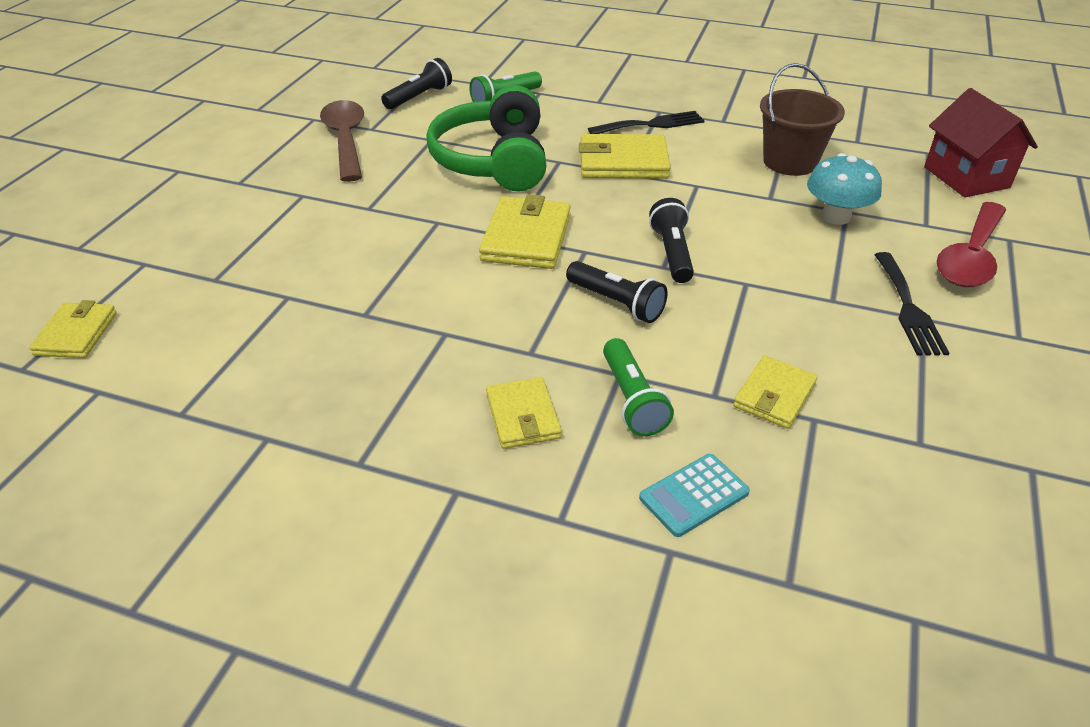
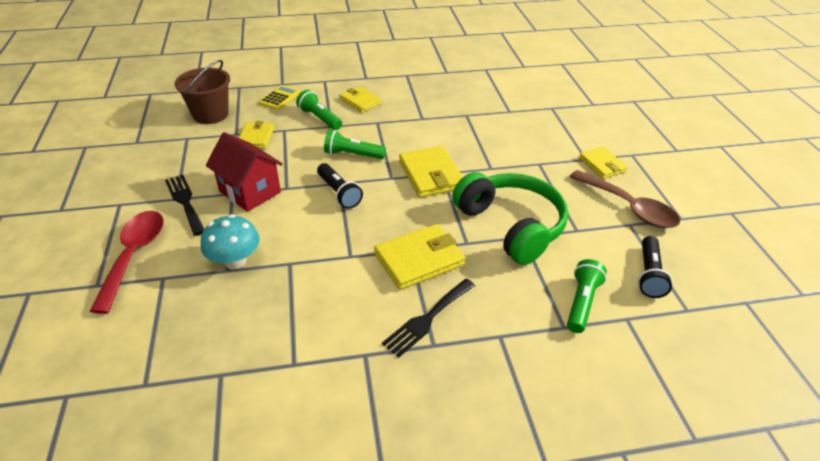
camera: 150 degrees right, 0 degrees up
(76, 334) = (565, 76): yellow wallet -> yellow wallet (602, 165)
(616, 303) = (353, 155): black flashlight -> green flashlight
(694, 495) = (279, 98): turquoise calculator -> yellow calculator
(790, 162) = (282, 313): brown bucket -> brown bucket (210, 114)
(966, 177) = (112, 355): red house -> red house (250, 192)

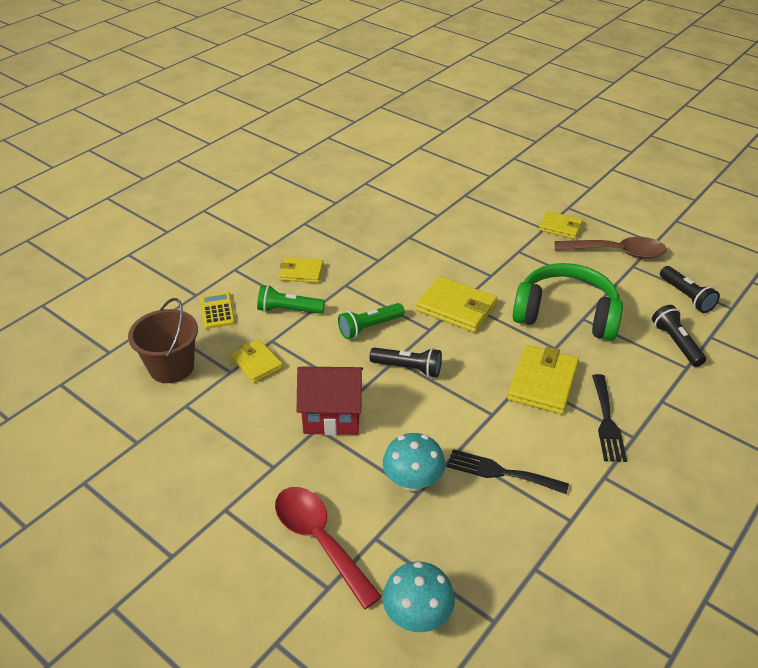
camera: 40 degrees left, 0 degrees up
(112, 341) = (417, 615): none -> turquoise mushroom
(185, 202) = (287, 464): black fork -> black fork (501, 472)
(582, 303) = (676, 343): green flashlight -> black flashlight

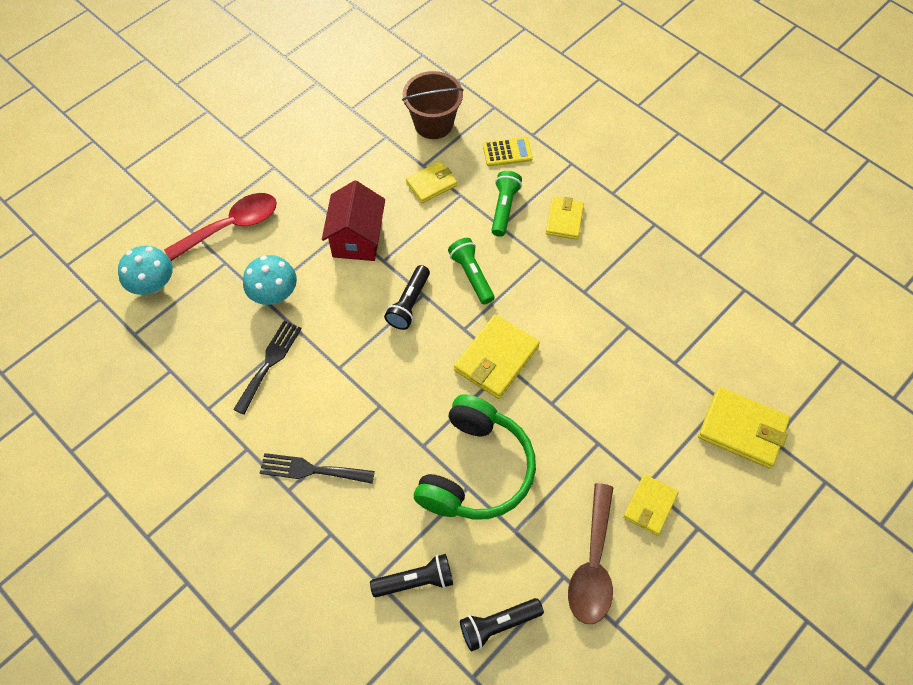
camera: 95 degrees right, 20 degrees up
(542, 382) = (373, 422): yellow wallet -> yellow wallet (742, 429)

